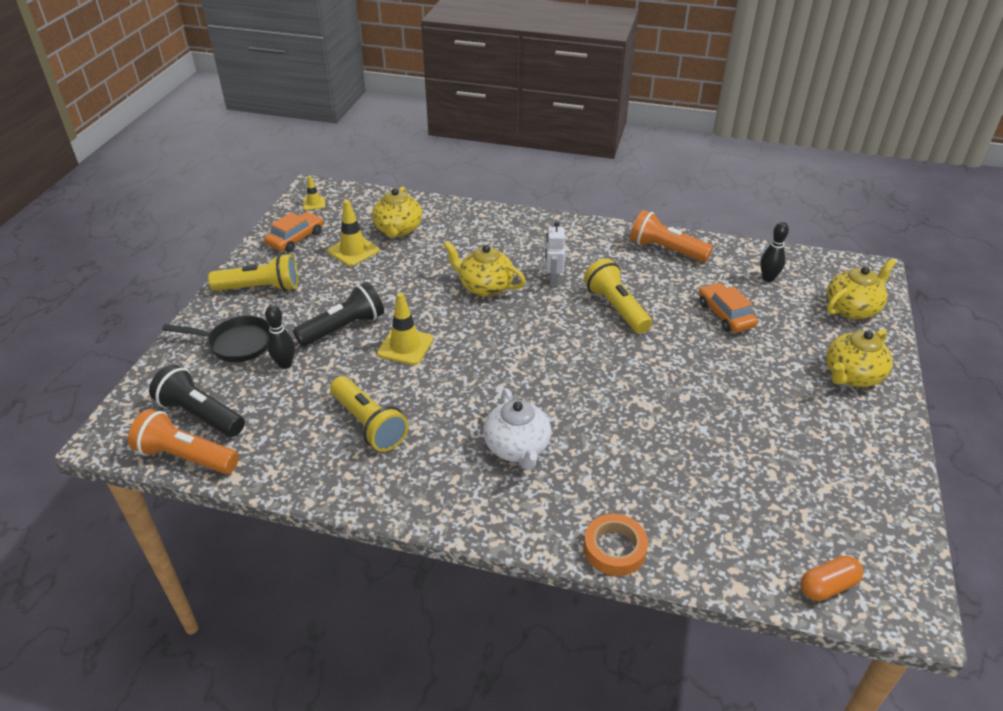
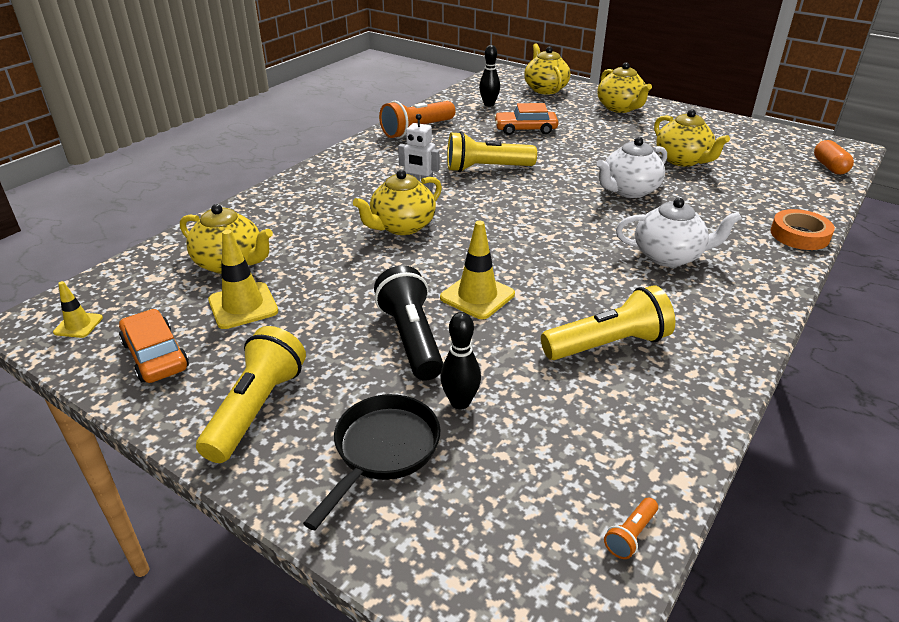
camera: 70 degrees left, 5 degrees down
(186, 457) = (630, 535): orange flashlight -> orange flashlight, size x0.43
(200, 414) = (537, 510): black flashlight -> none
(633, 407) = (628, 190): none -> white teapot
(739, 442) = (682, 160): none -> yellow teapot

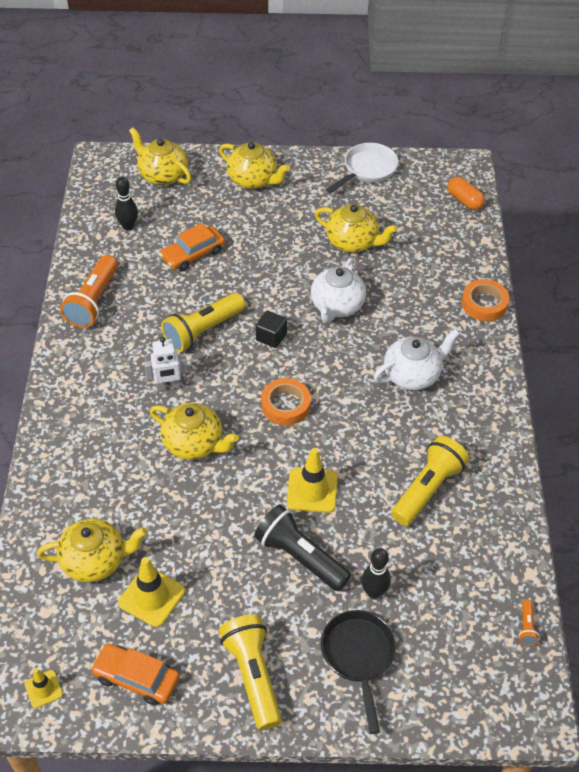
camera: 35 degrees left, 15 degrees up
(401, 226) = (194, 444): yellow teapot -> yellow teapot turned 75 degrees counterclockwise
(513, 232) = (285, 405): none -> orange tape
(544, 189) = (271, 337): none -> black cube
(736, 127) = (367, 170): none -> white pan

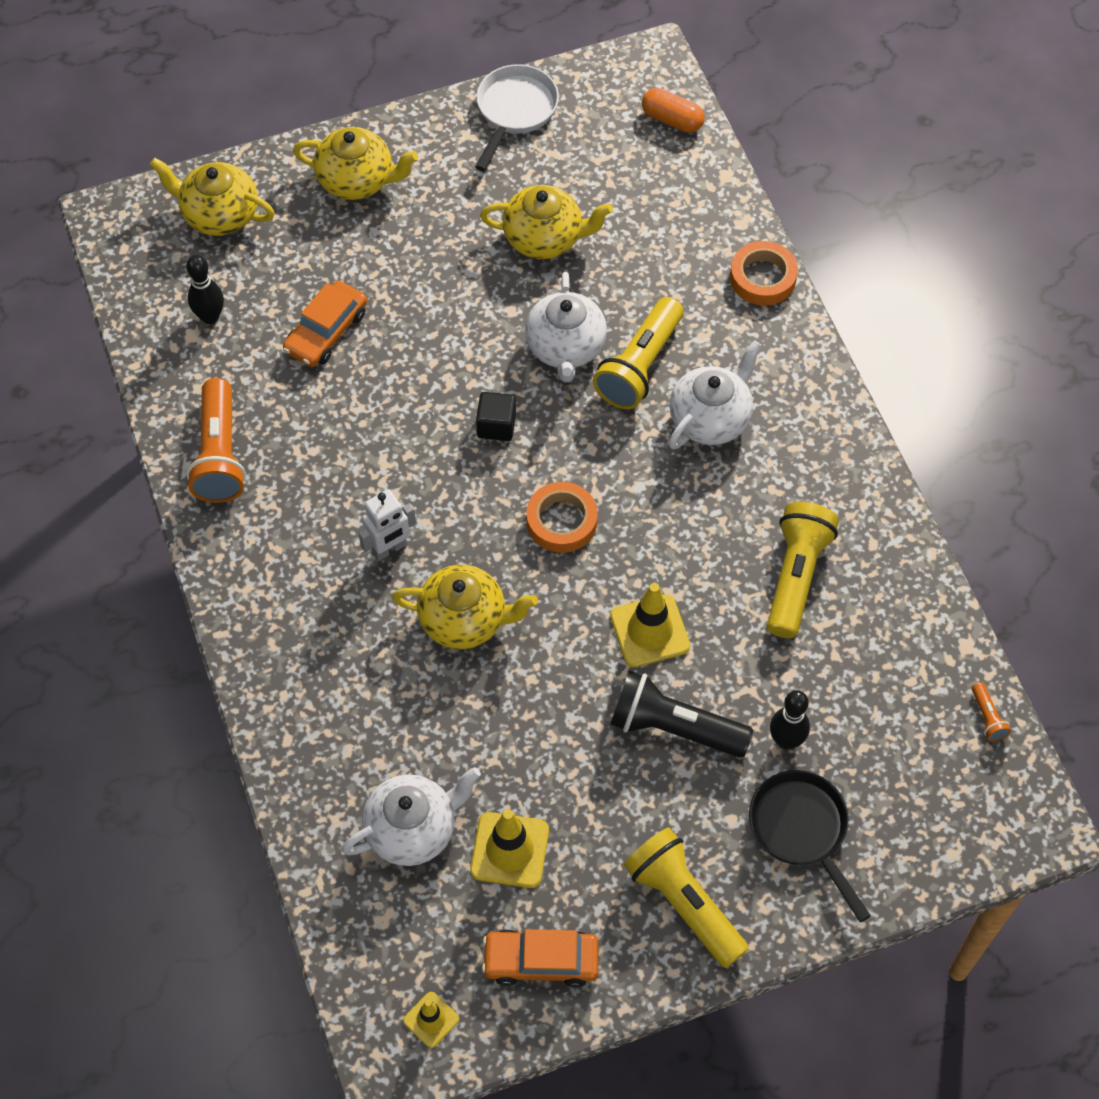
camera: 20 degrees left, 10 degrees up
(95, 561) = (413, 829): yellow teapot -> white teapot
(202, 331) = (397, 448): yellow flashlight -> yellow flashlight (639, 366)

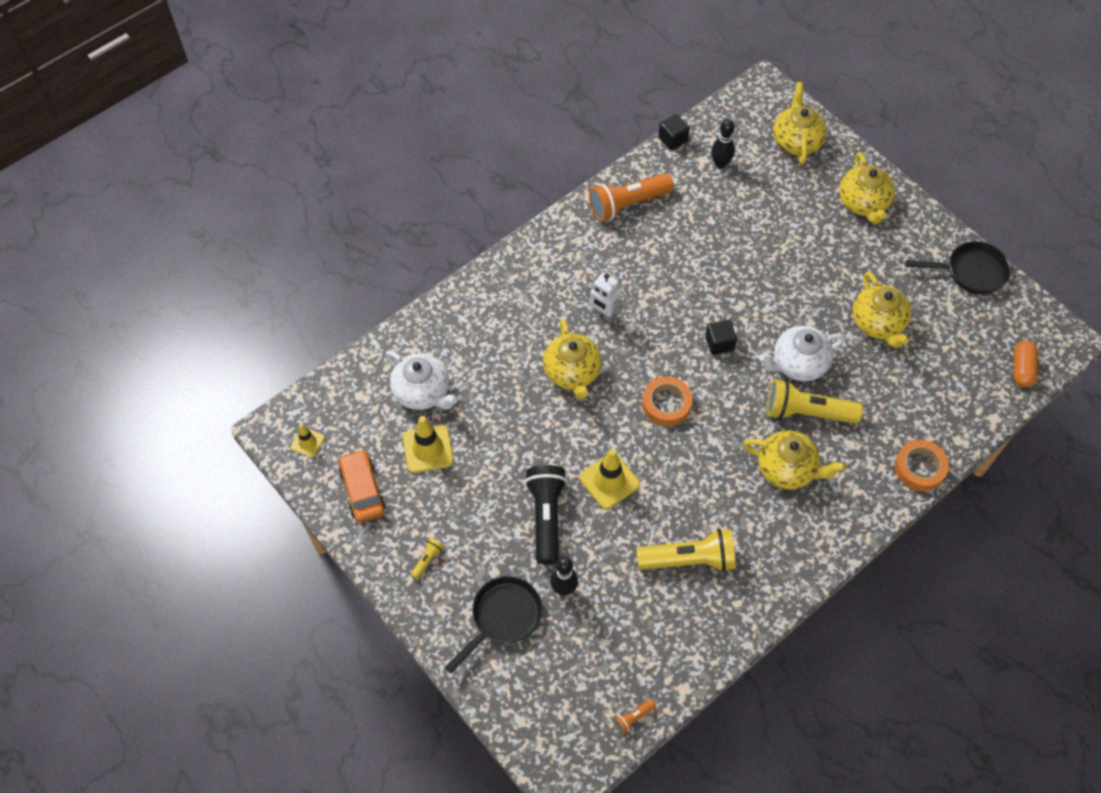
camera: 70 degrees right, 0 degrees up
(137, 358) = (673, 139): none -> black cube
(326, 331) = (741, 227): orange car -> none
(514, 111) = (970, 272): white pan -> black pan
(683, 903) = (427, 560): yellow flashlight -> yellow flashlight, size x0.43
(711, 418) = (787, 469): white teapot -> yellow teapot

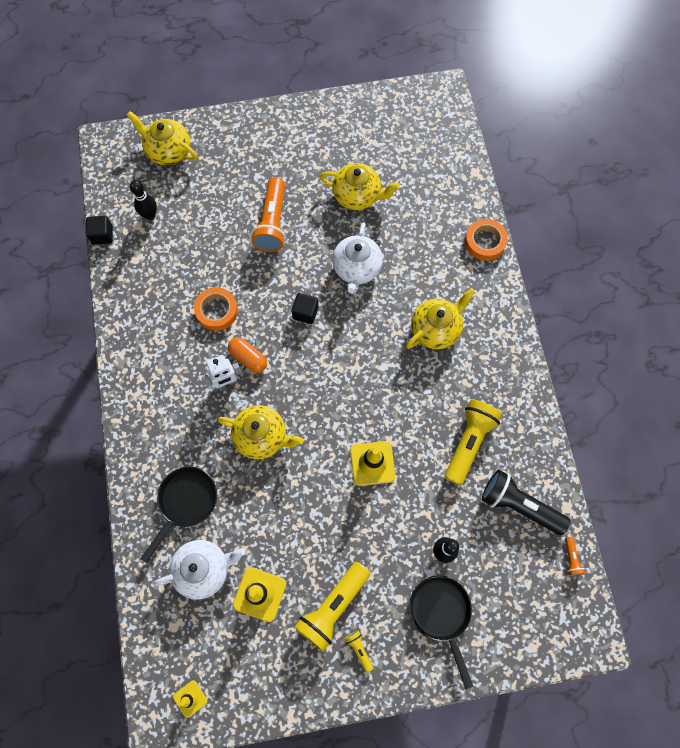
camera: 60 degrees left, 10 degrees up
(362, 490) = (264, 672): orange car -> none
(546, 517) = (375, 530): black flashlight -> black flashlight (519, 505)
(627, 204) = (138, 304): orange flashlight -> orange flashlight (272, 223)
(666, 404) = (332, 381): orange tape -> orange tape (216, 311)
(806, 412) = (399, 288): yellow flashlight -> yellow flashlight (333, 607)
(863, 203) = (253, 142): yellow teapot -> none
(970, 272) = (355, 111): black pan -> black pan (185, 502)
(1022, 369) = (449, 131): orange capsule -> orange capsule (248, 358)

